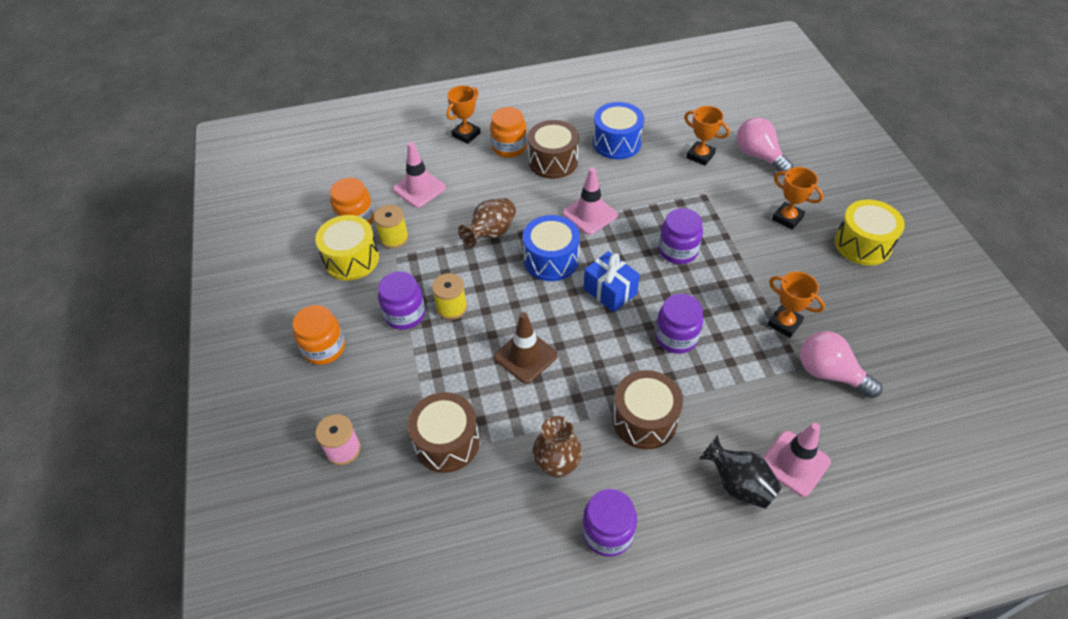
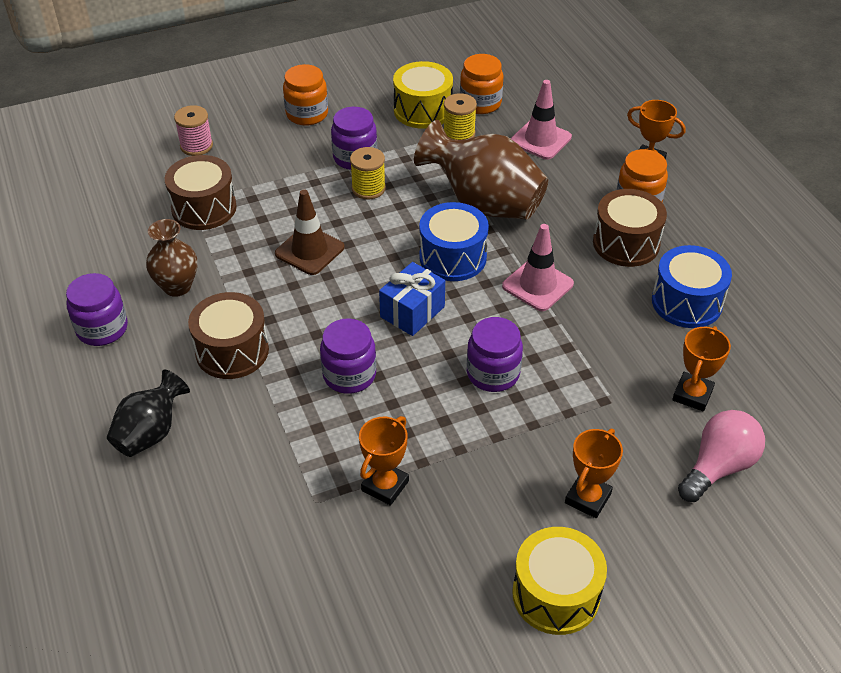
camera: 80 degrees right, 5 degrees down
(491, 233) = (484, 204): brown vase -> brown vase, size x1.75
(794, 463) = (176, 487): pink traffic cone -> none
(829, 373) = (307, 532): pink light bulb -> none

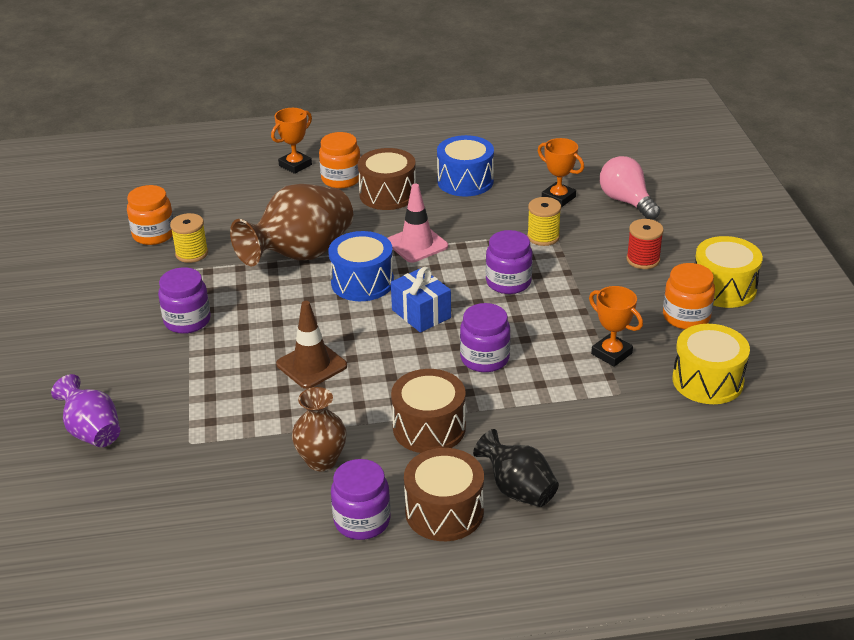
camera: 75 degrees left, 10 degrees down
(196, 146) = (92, 432): pink spool -> purple vase
(204, 208) = (206, 433): brown drum -> brown drum (444, 511)
(307, 114) = (92, 345): orange jar -> orange jar (686, 317)
(368, 188) = (240, 318): yellow spool -> yellow spool (543, 237)
(423, 110) = (140, 269): yellow drum -> yellow drum (707, 381)
(540, 139) = (230, 211): pink traffic cone -> none
(588, 498) = (643, 260): orange trophy -> red spool

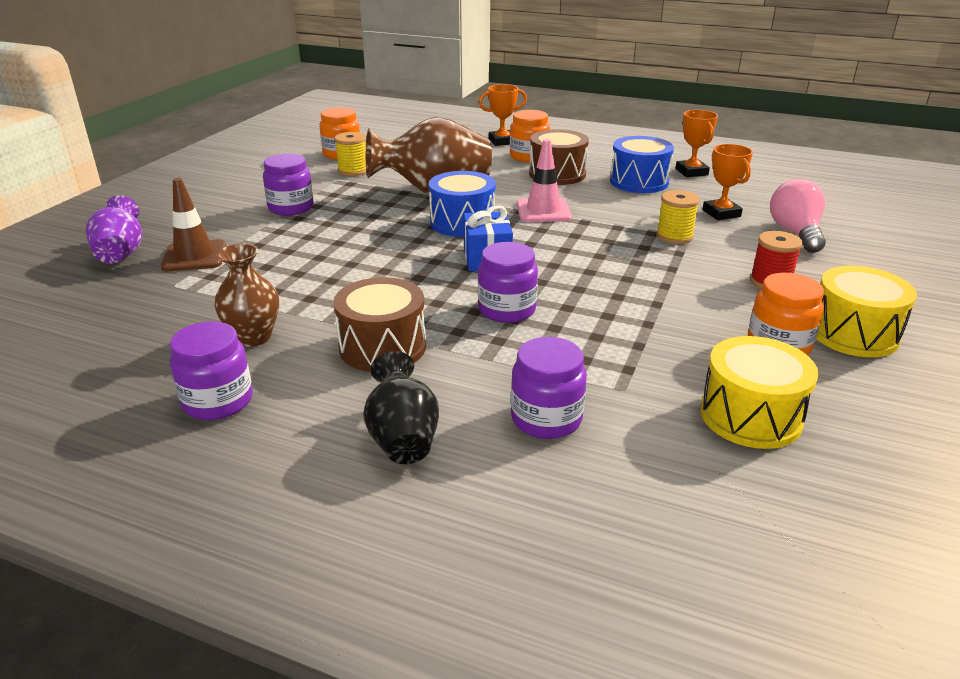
camera: 30 degrees right, 5 degrees down
(311, 365) = (344, 264): brown traffic cone -> brown traffic cone (194, 256)
(444, 511) = (303, 427): brown drum -> none
(508, 282) = (600, 259): purple jar -> purple jar (546, 419)
(611, 353) = (651, 350): orange trophy -> orange trophy (691, 172)

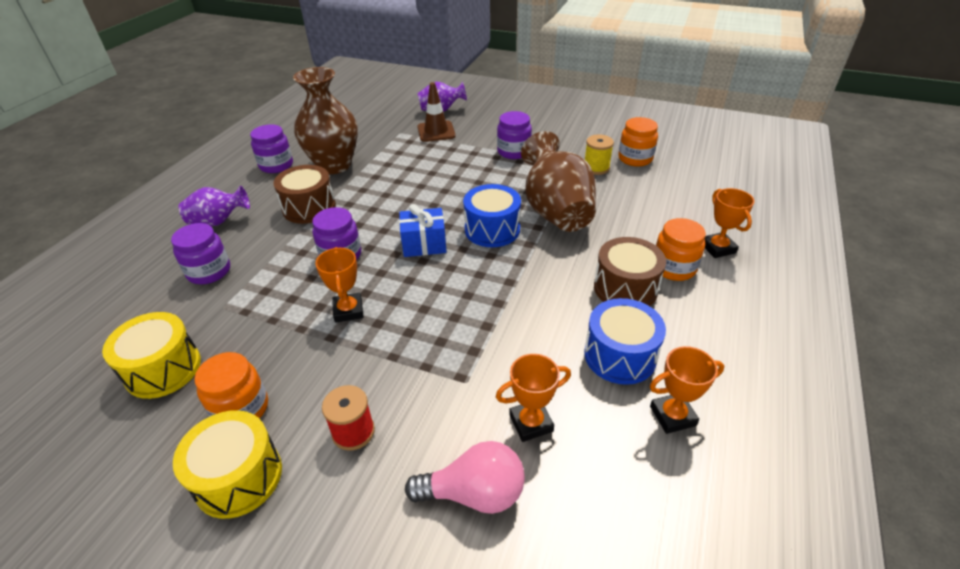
camera: 90 degrees right, 10 degrees up
(253, 337) = (334, 165): brown vase -> brown vase, size x1.75
(402, 438) = (218, 221): black vase -> purple vase
(543, 211) = (522, 276): pink traffic cone -> none
(611, 296) = (348, 310): none -> orange trophy
(674, 236) = (464, 368): yellow spool -> none

